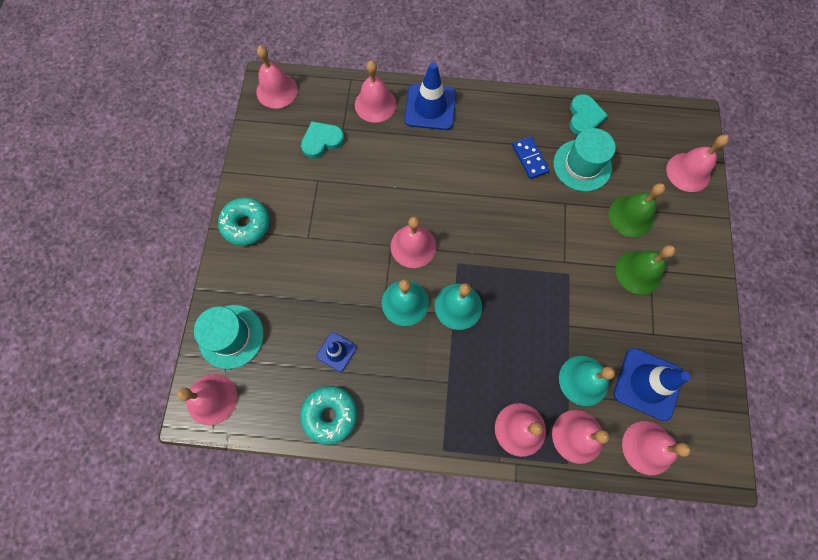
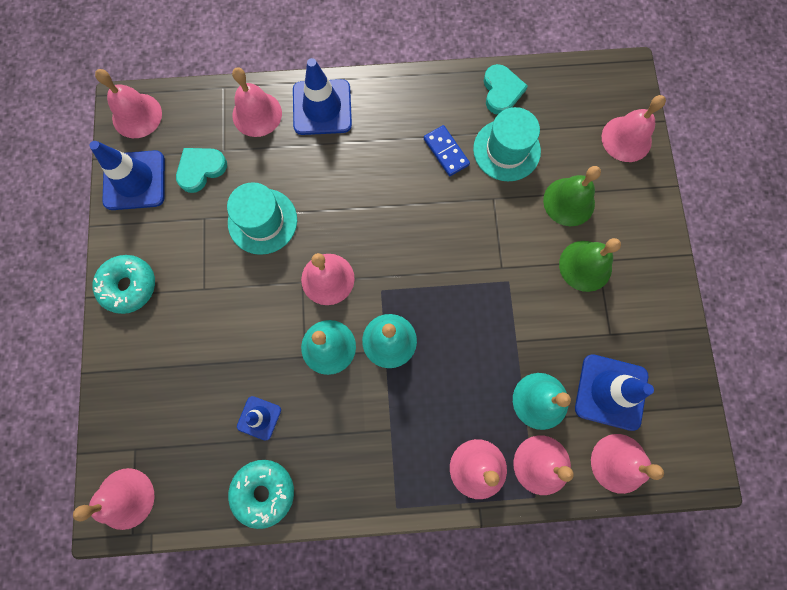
camera: 10 degrees left, 5 degrees up
(231, 336) = (134, 422): turquoise hat -> turquoise hat (262, 221)
(266, 141) = (134, 180): none -> blue traffic cone

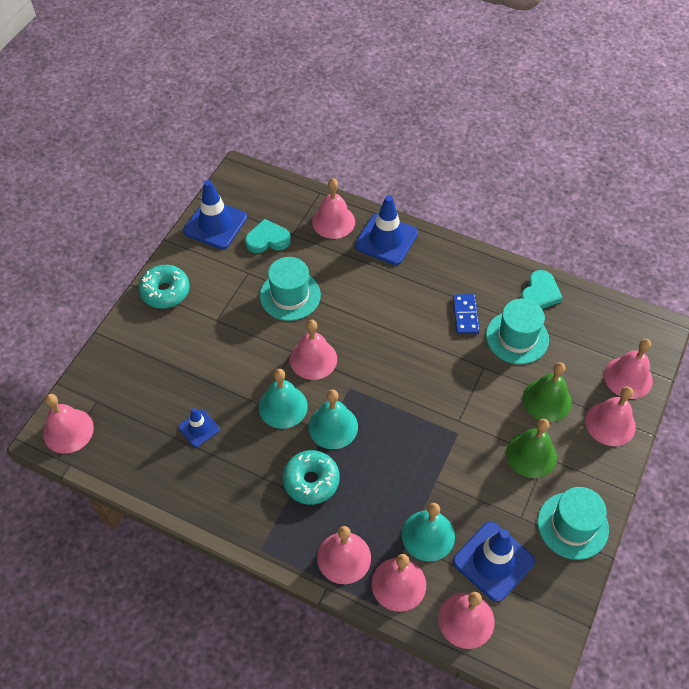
camera: 30 degrees right, 20 degrees down
(137, 115) = (245, 183): pink bell -> pink bell (610, 423)
(264, 491) = (168, 481): turquoise donut -> turquoise donut (311, 481)
(658, 316) = (572, 525): none -> turquoise hat

